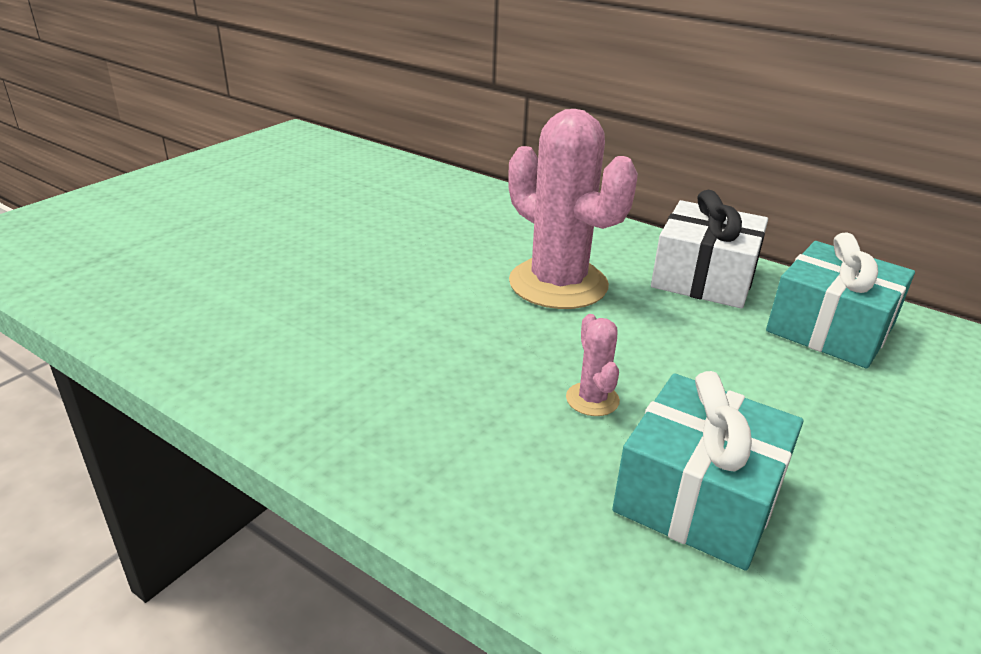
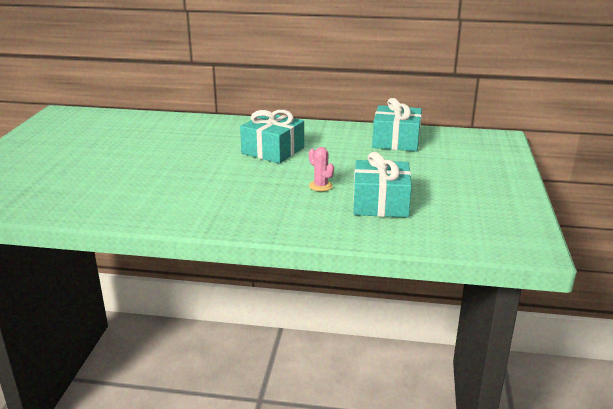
camera: 25 degrees left, 5 degrees down
(558, 284) = (273, 150): pink cactus -> turquoise gift
(704, 277) = (334, 134): white gift -> none

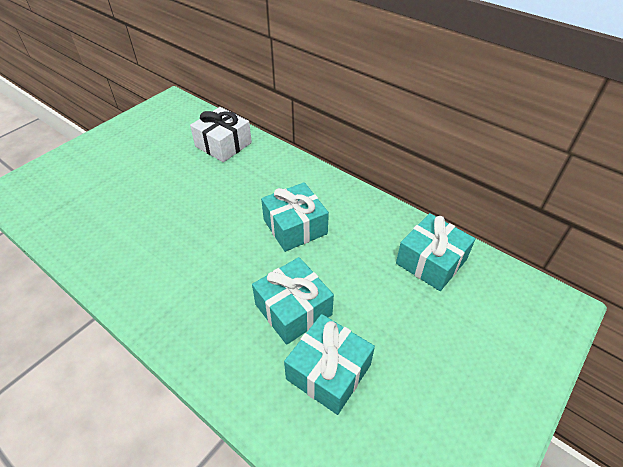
camera: 30 degrees right, 20 degrees up
(151, 126) = (223, 144): none -> white gift
(320, 186) = (293, 309): pink cactus -> turquoise gift

